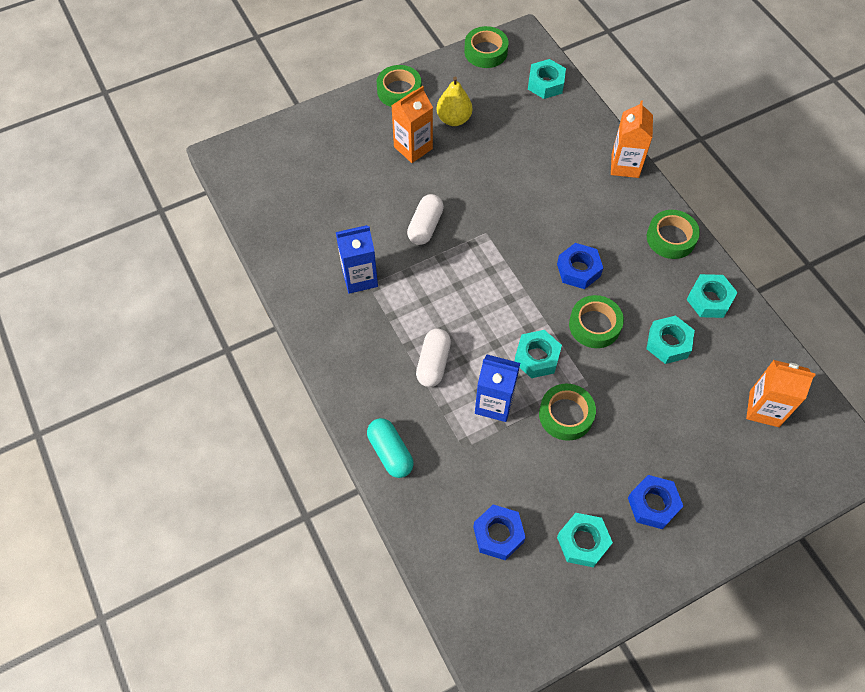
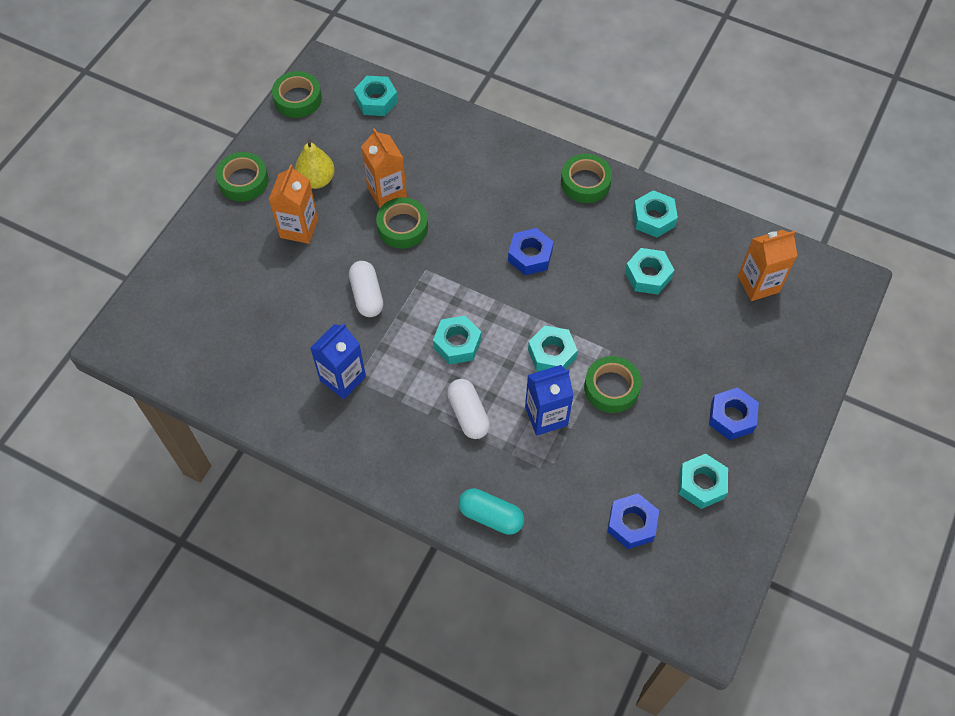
camera: 35 degrees left, 0 degrees up
(466, 304) = (457, 344): none -> turquoise nut
(594, 325) = (578, 296): green tape -> green tape (402, 227)
(625, 165) = (501, 139): orange carton -> orange carton (387, 192)

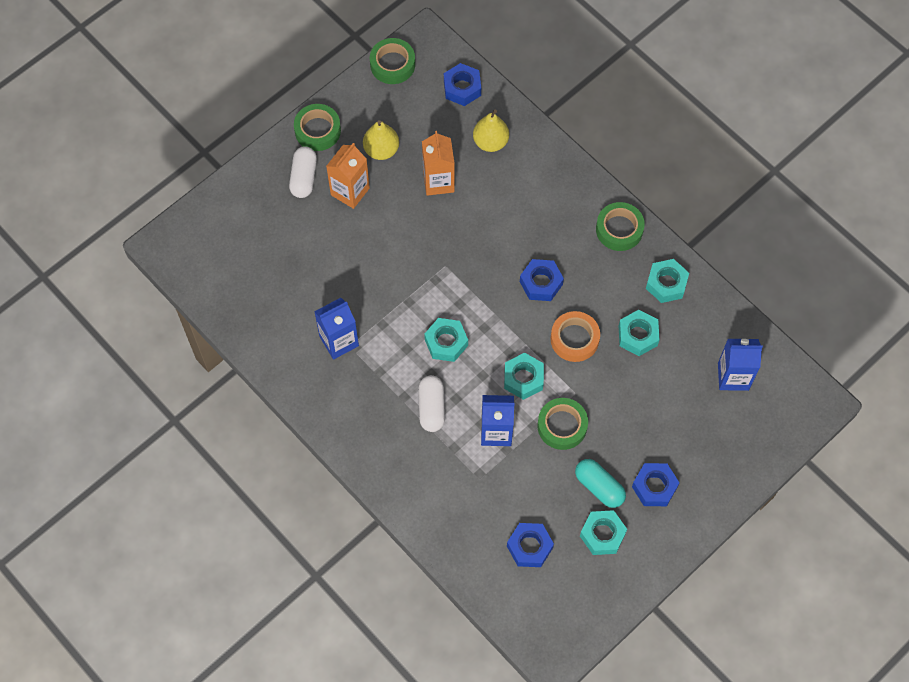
camera: 20 degrees right, 5 degrees up
(367, 295) = (386, 273): white capsule -> white capsule (304, 177)
(376, 100) = (462, 88): turquoise nut -> blue nut
(402, 227) = (440, 219): green tape -> none
(424, 141) = (490, 142): none -> yellow pear
(491, 516) = (416, 500): turquoise capsule -> turquoise capsule (599, 487)
(587, 298) = (574, 339): none -> orange tape
(758, 284) = (733, 376): orange carton -> blue carton

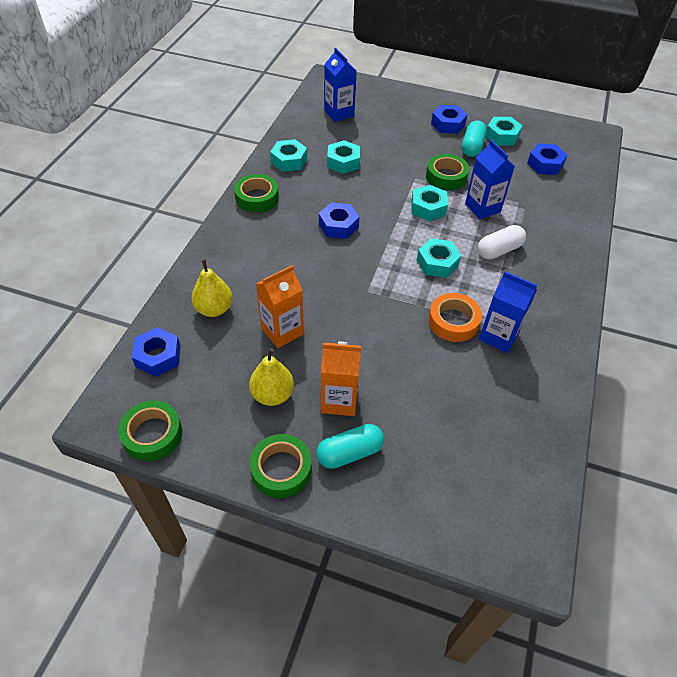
camera: 120 degrees left, 15 degrees down
(304, 177) = (349, 453): white capsule -> turquoise capsule
(574, 339) = (372, 192): orange tape -> orange tape (453, 322)

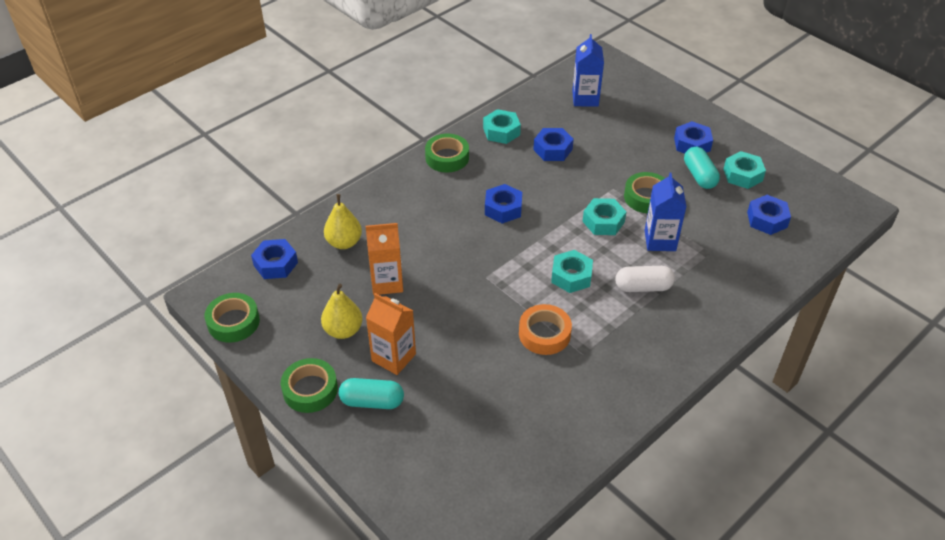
camera: 30 degrees right, 5 degrees down
(343, 162) = (552, 149): turquoise nut -> blue nut
(472, 147) = (699, 176): turquoise capsule -> turquoise capsule turned 60 degrees counterclockwise
(498, 336) = (577, 363): blue carton -> none

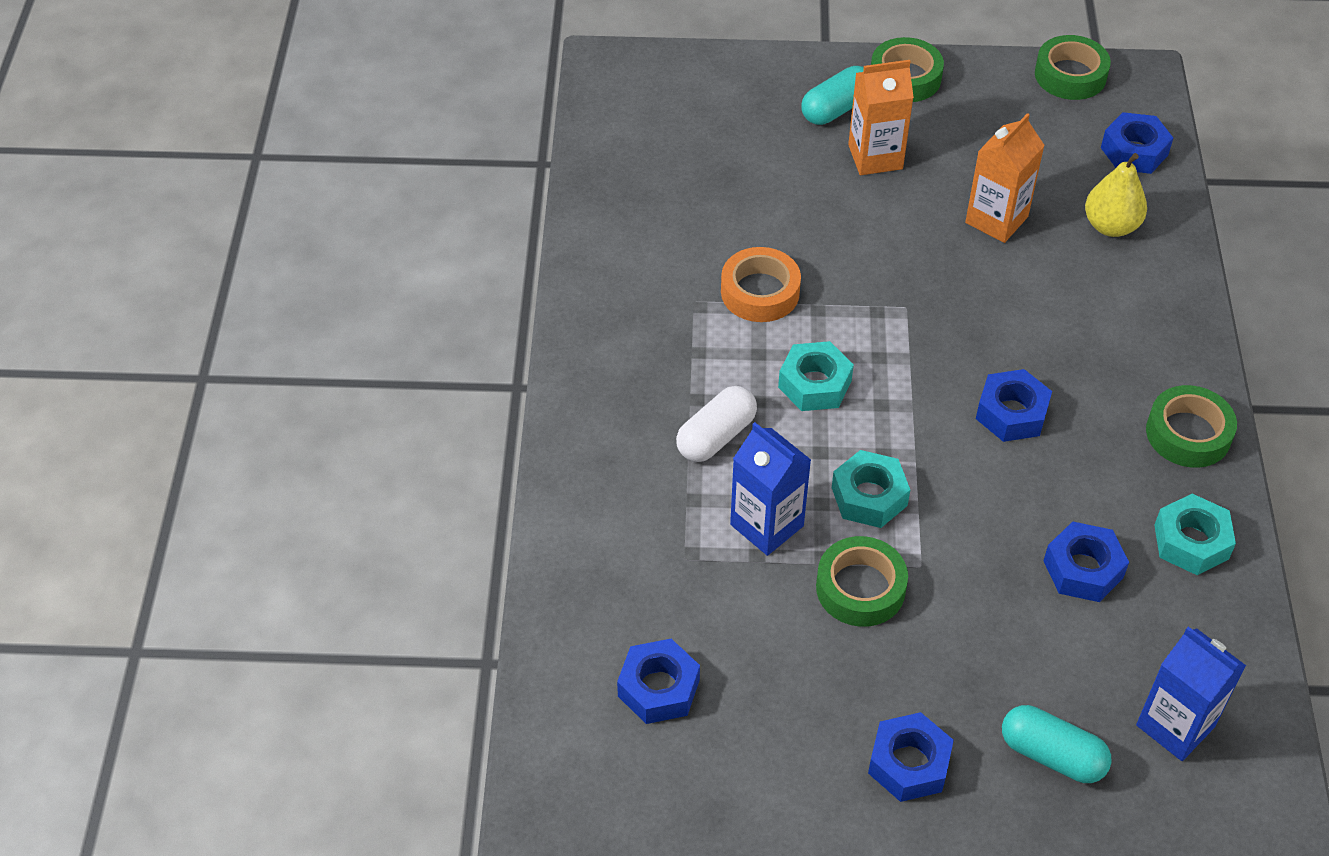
camera: 135 degrees right, 5 degrees up
(343, 330) = (960, 144): yellow pear -> none
(699, 176) = (831, 698): turquoise capsule -> turquoise capsule (1052, 755)
(742, 175) = (771, 758): turquoise nut -> none

